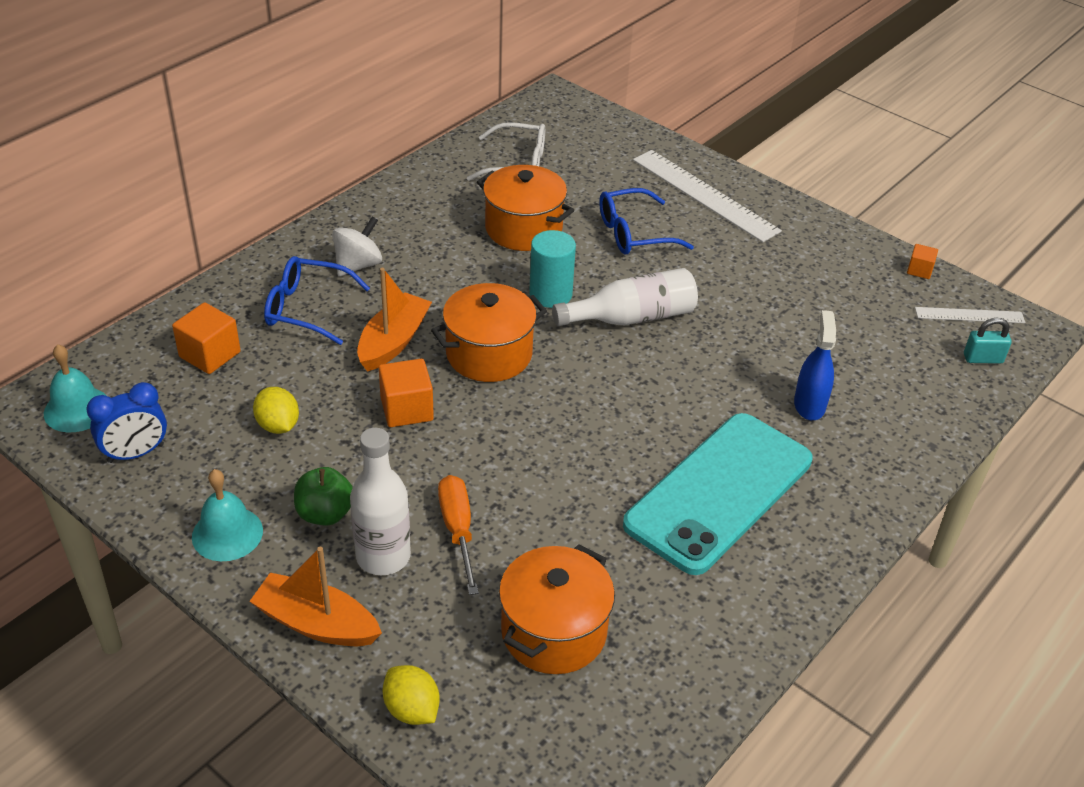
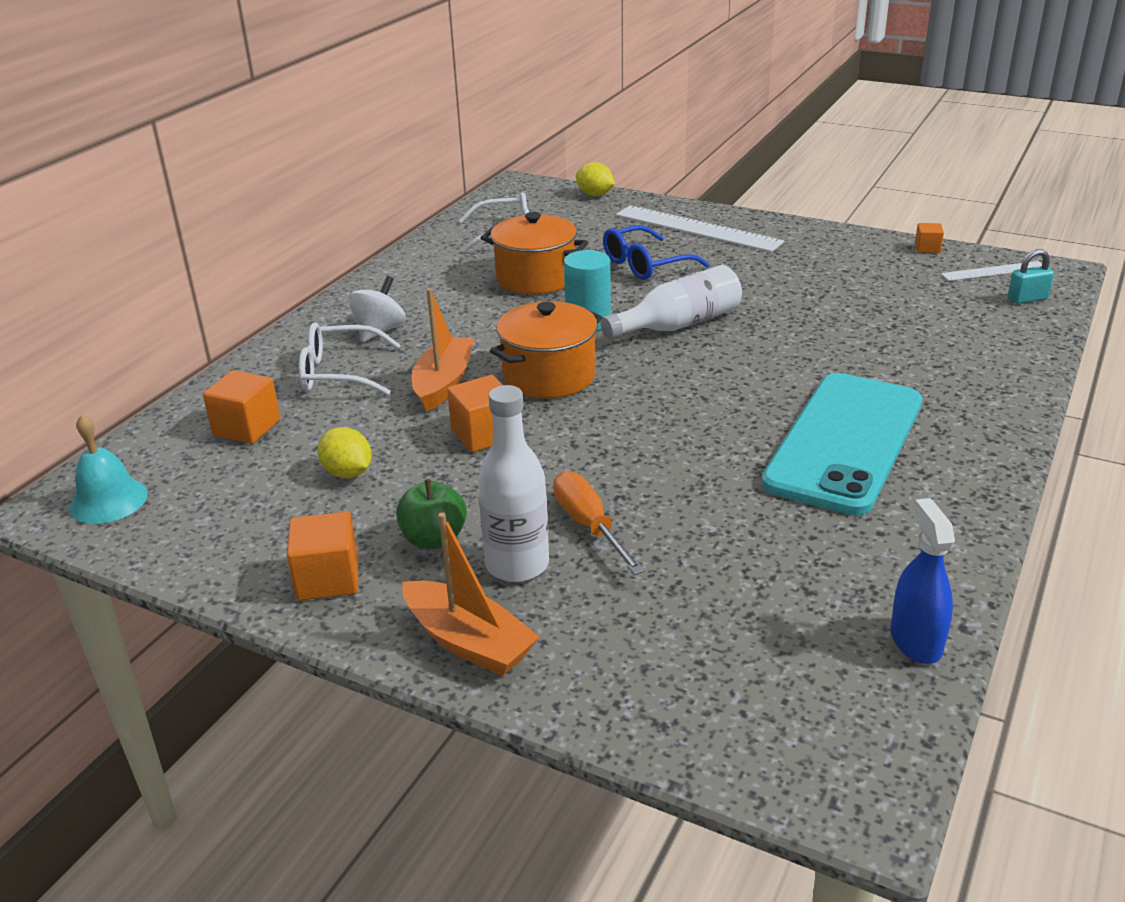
camera: 10 degrees left, 10 degrees down
(136, 453) = (192, 527): blue clock -> none
(227, 533) = (328, 579): turquoise bell -> orange cube
(306, 308) = (339, 373): blue glasses -> white glasses
(316, 623) = (468, 642): orange boat -> orange boat turned 150 degrees counterclockwise
(411, 709) = (618, 702): yellow lemon -> yellow lemon (595, 194)
(553, 632) = (741, 594): orange pot -> none
(809, 405) = (890, 359): blue spray bottle -> blue spray bottle (915, 641)

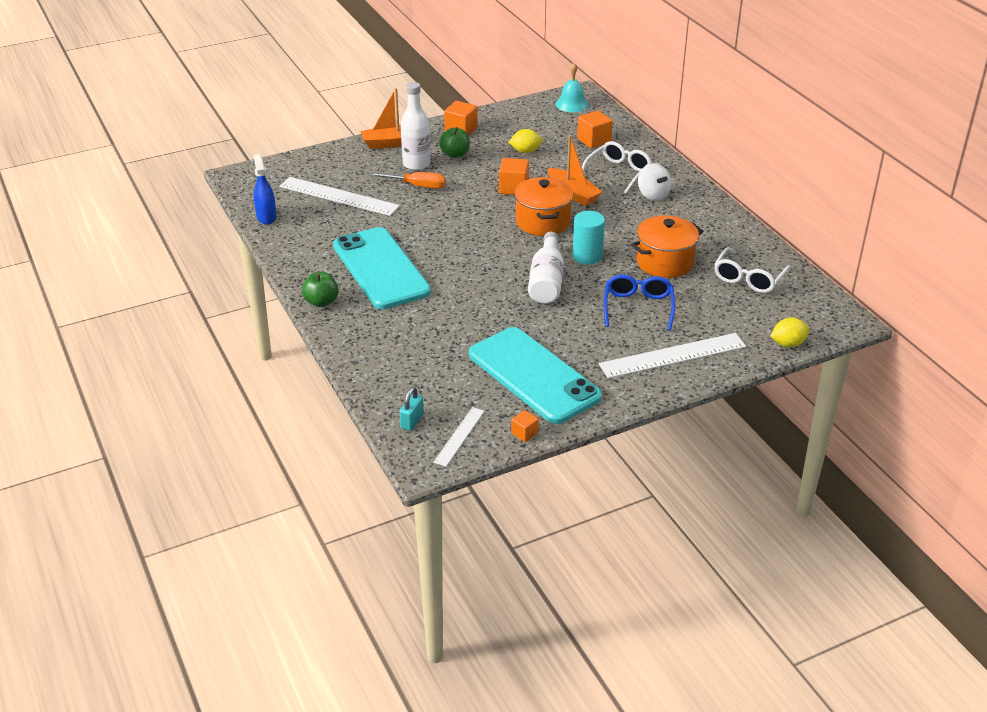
camera: 125 degrees right, 5 degrees up
(734, 594) = (339, 196): none -> white ruler
(847, 272) = (533, 375): none -> turquoise phone
(915, 641) = (266, 217): blue spray bottle -> blue spray bottle turned 135 degrees counterclockwise
(988, 449) = (321, 302): none -> green apple

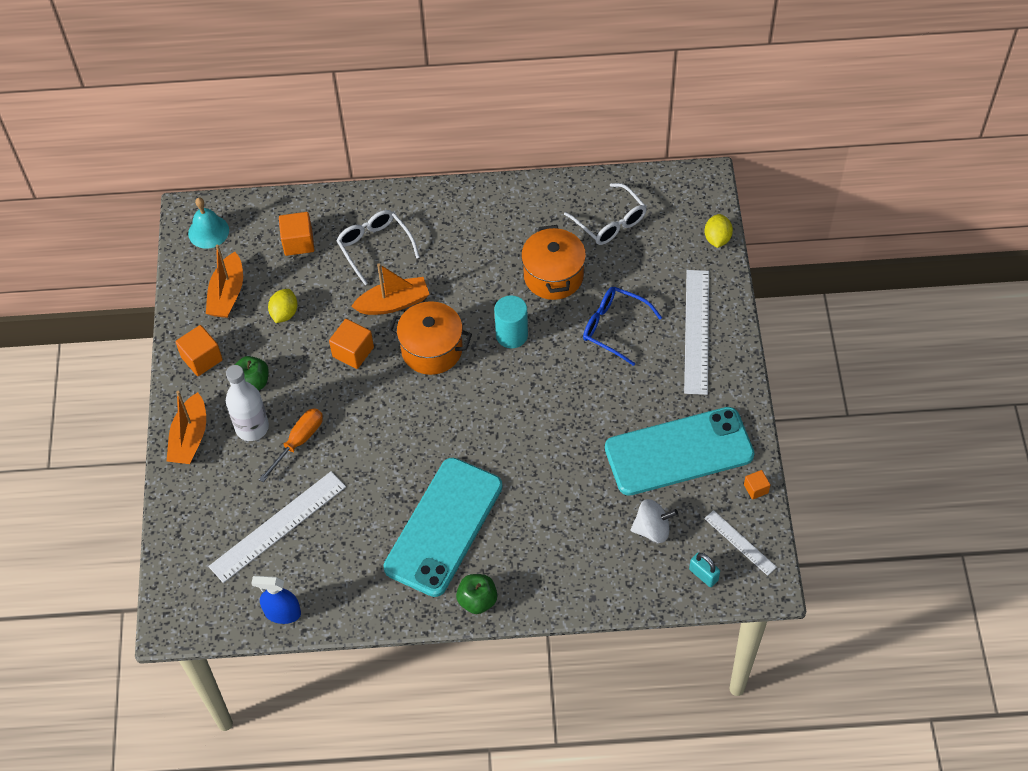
camera: 65 degrees left, 20 degrees up
(380, 269) = (444, 527): turquoise phone -> turquoise phone turned 60 degrees counterclockwise
(524, 125) = (227, 294): none -> orange boat
(546, 281) = (537, 385): white bottle -> none
(653, 195) = (433, 235): white spinning top -> white spinning top (652, 529)

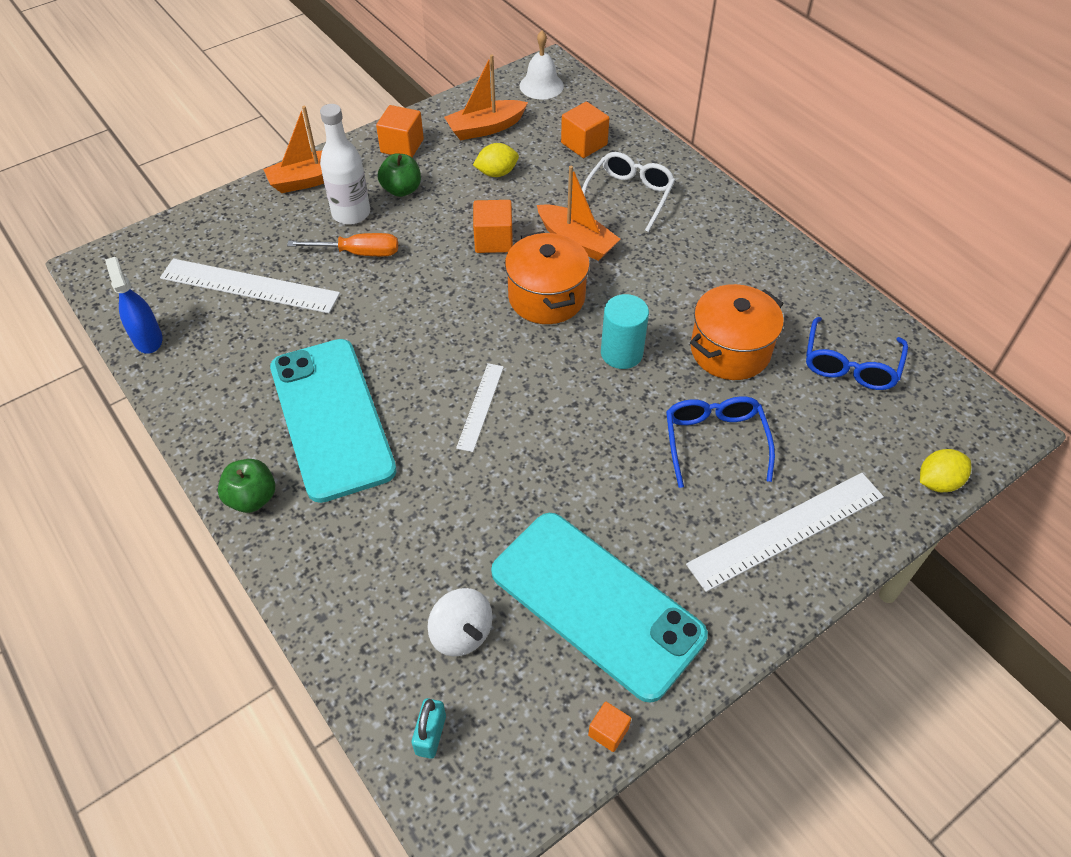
camera: 55 degrees right, 5 degrees down
(208, 231) = (541, 86): turquoise bell -> white bell
(444, 527) = (331, 418): turquoise phone -> turquoise phone turned 75 degrees clockwise
(610, 222) = (850, 365): white glasses -> blue glasses
(740, 542) = (510, 756): white ruler -> white ruler (480, 406)

